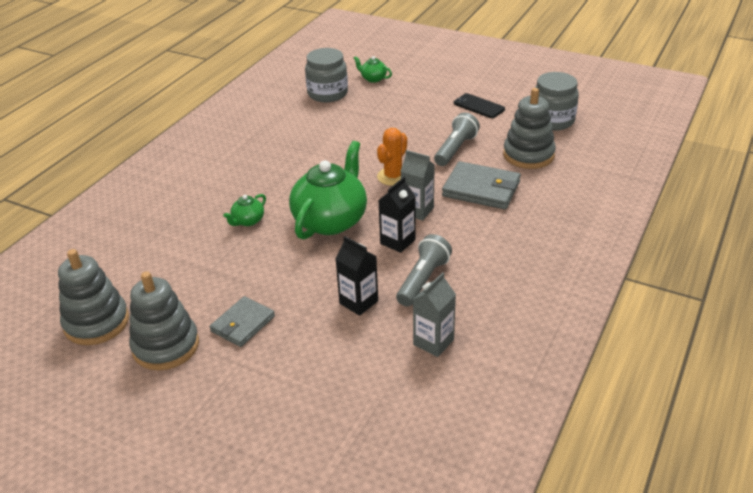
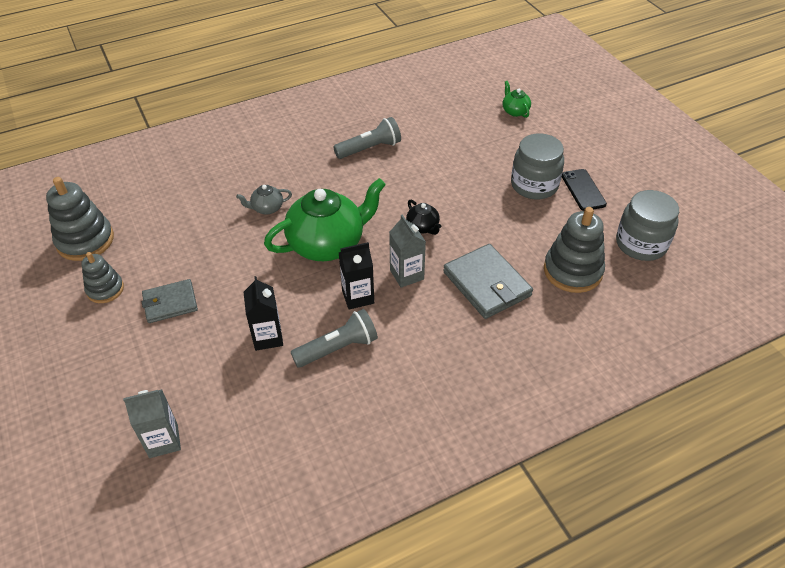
camera: 35 degrees right, 10 degrees up
(166, 346) = (105, 289): grey stacking toy -> grey stacking toy, size x0.61
(248, 221) = (267, 208): green teapot -> grey teapot
(327, 94) = (458, 109): grey jar -> grey jar (534, 185)
(393, 176) = (423, 227): orange cactus -> black teapot
(433, 342) = (283, 414): grey carton -> grey carton (163, 441)
(455, 149) = (509, 227): grey flashlight -> grey flashlight (370, 148)

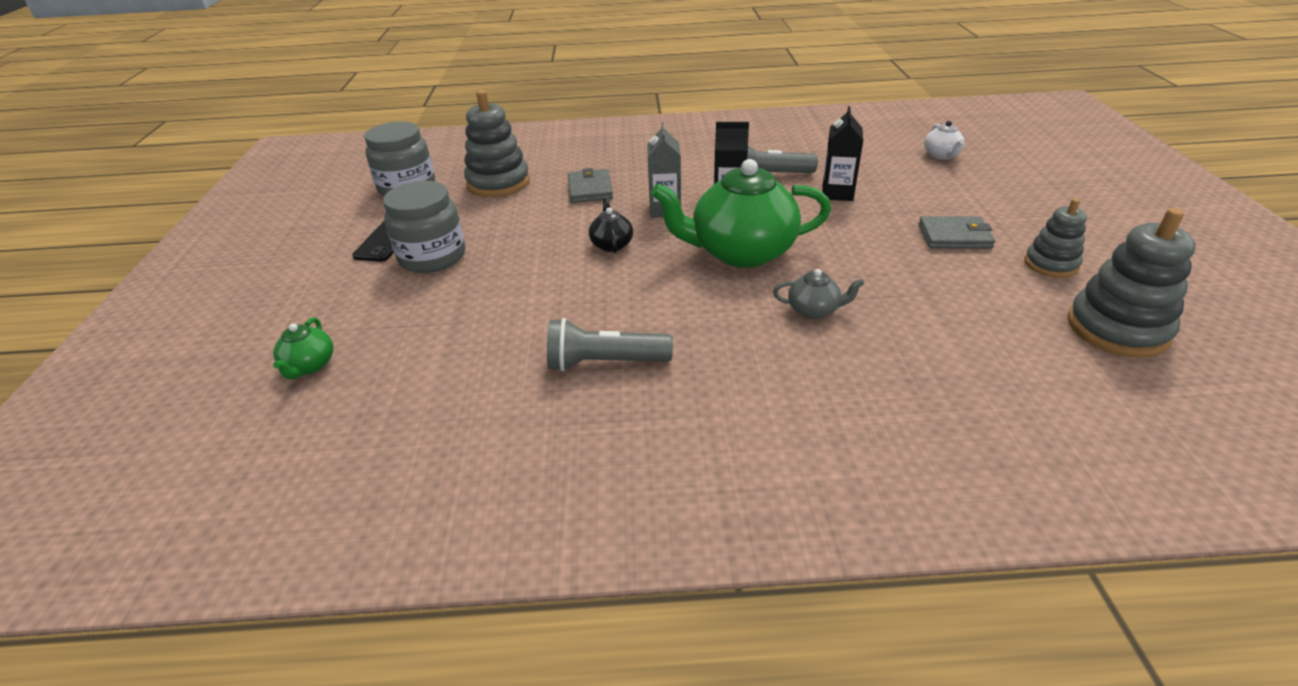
camera: 155 degrees left, 10 degrees down
(163, 441) = (941, 155): grey carton -> white teapot
(486, 284) = (590, 189): grey wallet -> grey wallet, size x0.66

